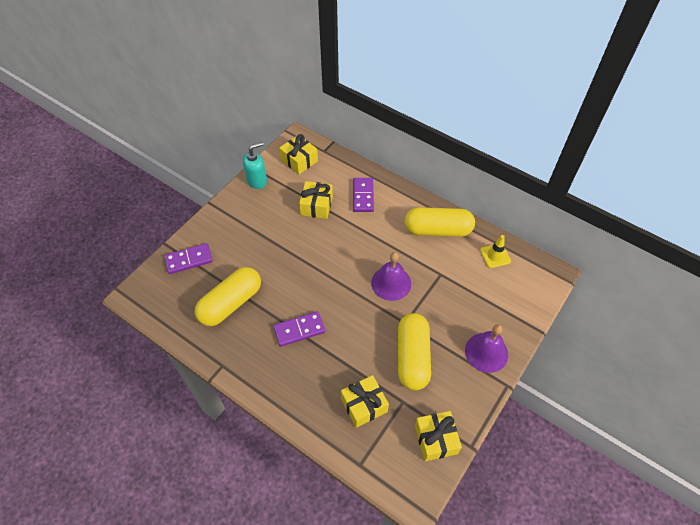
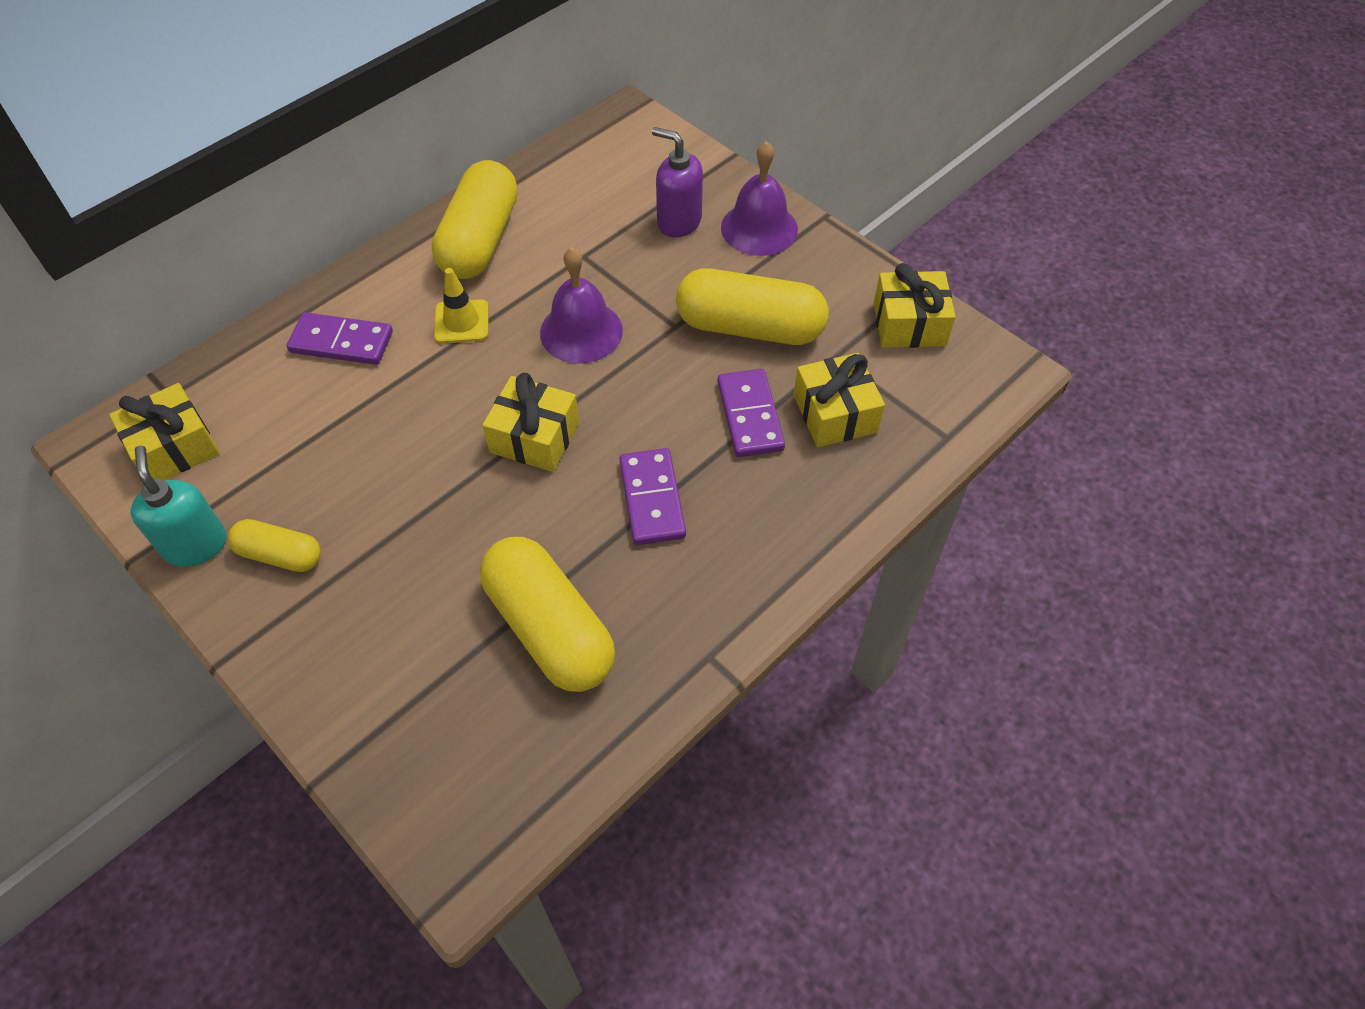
camera: 80 degrees left, 0 degrees up
(189, 260) = (391, 720): purple domino -> purple domino (750, 416)
(255, 207) = (280, 555): none -> yellow capsule
(316, 206) = (332, 430): yellow gift -> yellow gift (534, 437)
(478, 312) = (678, 221): none -> purple soap dispenser
(495, 255) = (567, 175): yellow traffic cone -> yellow traffic cone (461, 322)

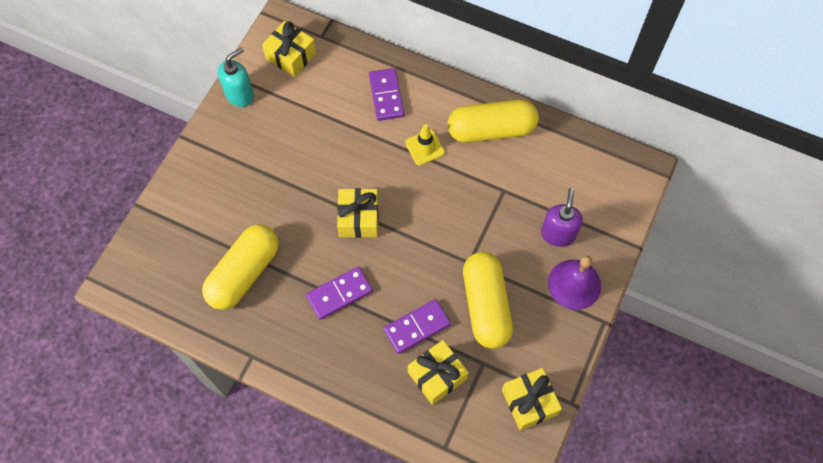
camera: 70 degrees right, 10 degrees up
(280, 555) = (246, 133): yellow capsule -> none
(581, 331) = (443, 212): purple bell -> none

